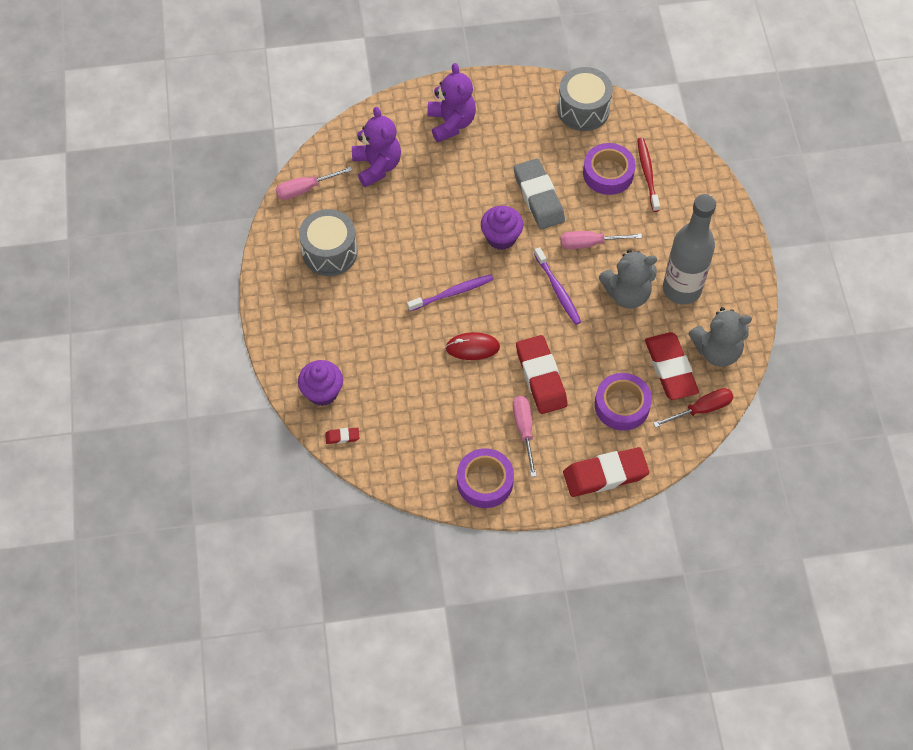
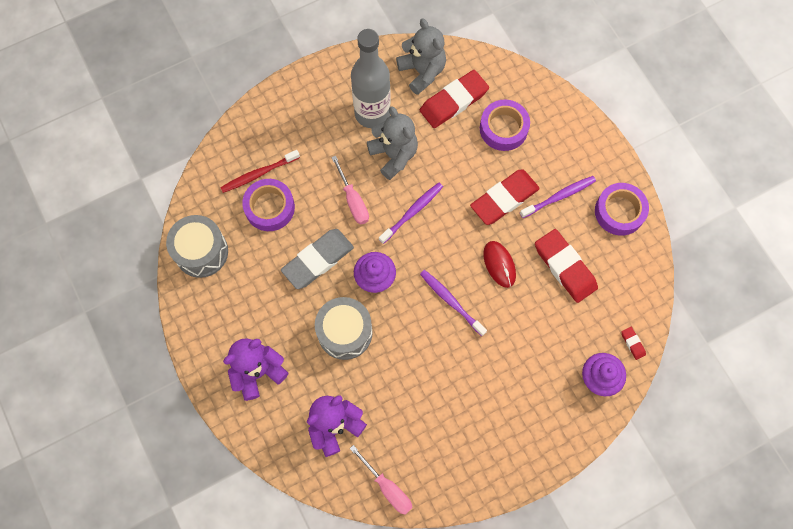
camera: 110 degrees left, 10 degrees up
(330, 252) = (451, 432): grey drum -> grey drum (345, 332)
(524, 430) = (559, 196): pink screwdriver -> purple toothbrush
(605, 474) = (571, 123): red eraser -> red eraser (565, 267)
(701, 409) = (481, 69): red screwdriver -> none

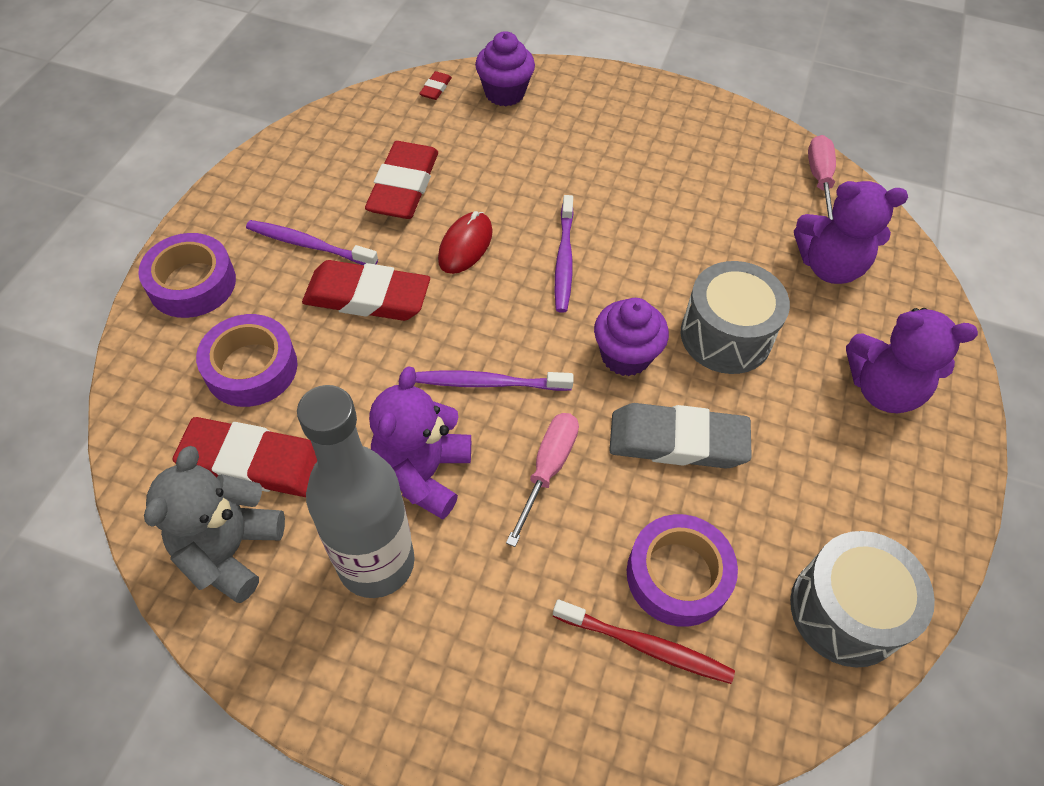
camera: 135 degrees left, 15 degrees down
(394, 155) = (423, 473): grey teddy bear -> purple teddy bear
(619, 212) = (276, 180): purple tape -> purple tape (192, 283)

